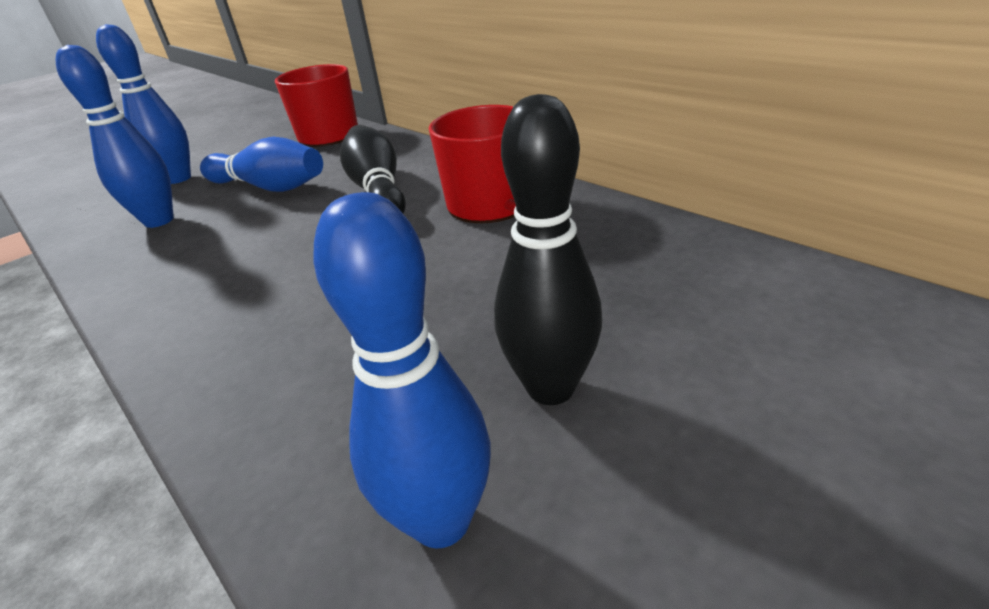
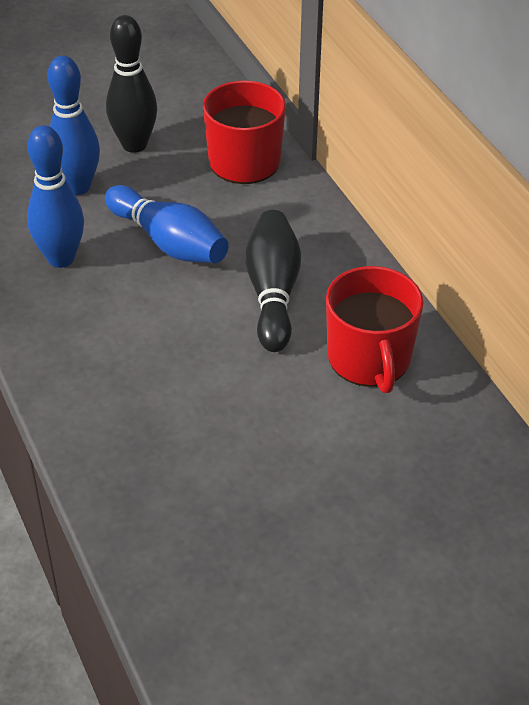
camera: 15 degrees right, 10 degrees up
(441, 520) = (231, 628): blue bowling pin -> none
(550, 387) = (330, 569): black bowling pin -> black bowling pin (134, 145)

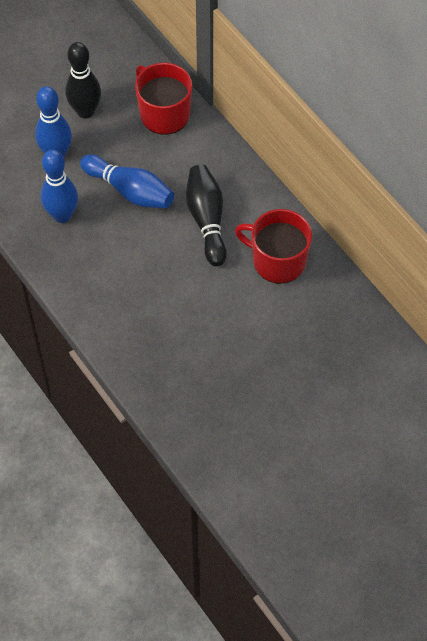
camera: 10 degrees left, 15 degrees up
(369, 359) = (277, 260): red mug -> red mug turned 135 degrees clockwise

